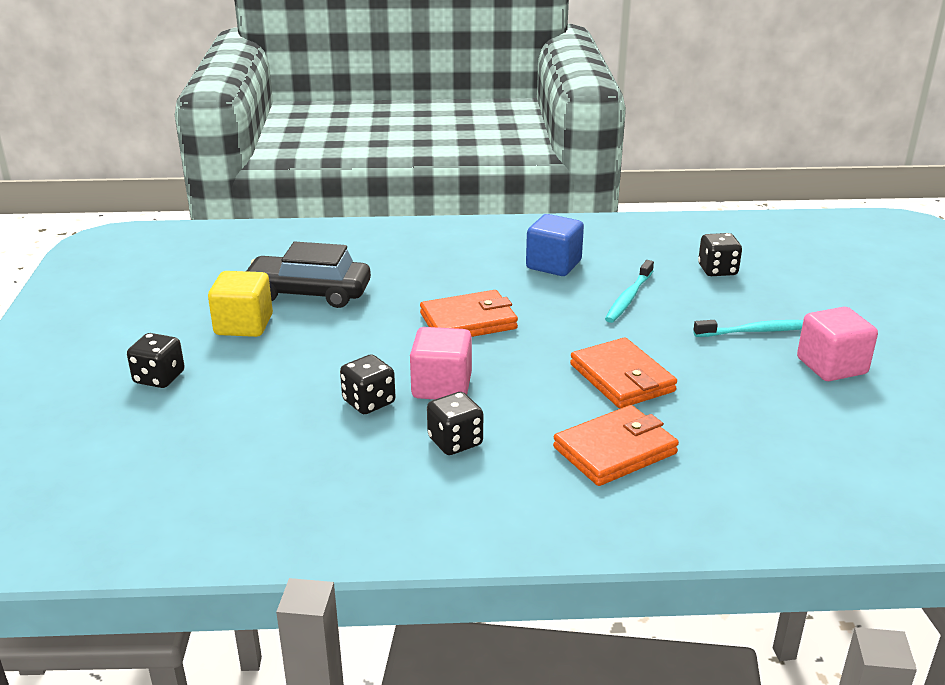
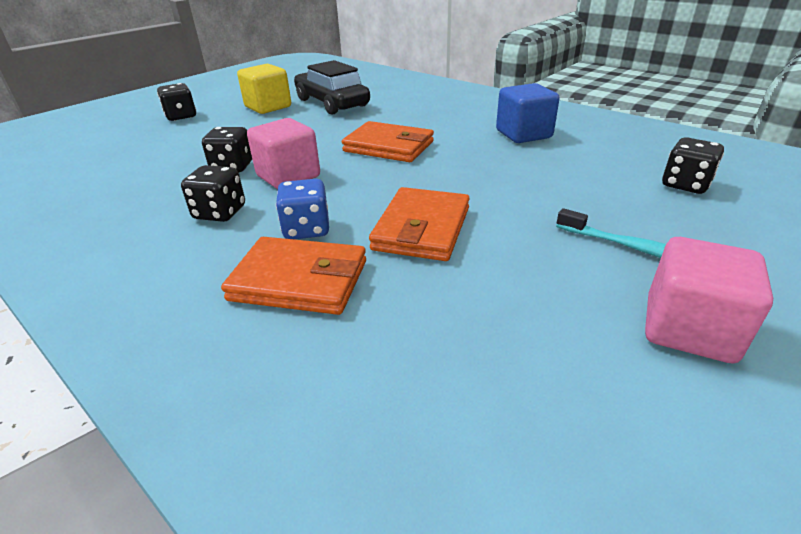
camera: 45 degrees right, 5 degrees up
(549, 418) = (306, 229): none -> blue dice
(629, 297) = (547, 175): turquoise toothbrush -> none

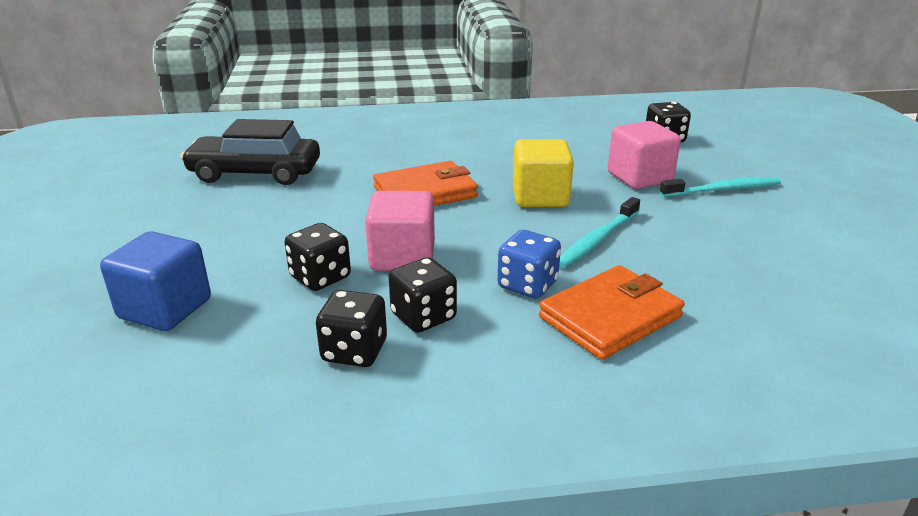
camera: 50 degrees left, 5 degrees down
(181, 116) = (77, 263): black dice -> black dice (354, 351)
(268, 107) = (182, 205): yellow cube -> yellow cube (540, 197)
(421, 228) = (597, 240): orange wallet -> turquoise toothbrush
(523, 134) = (504, 140): blue cube -> blue cube (165, 309)
(689, 329) = (810, 219): pink cube -> pink cube (639, 177)

